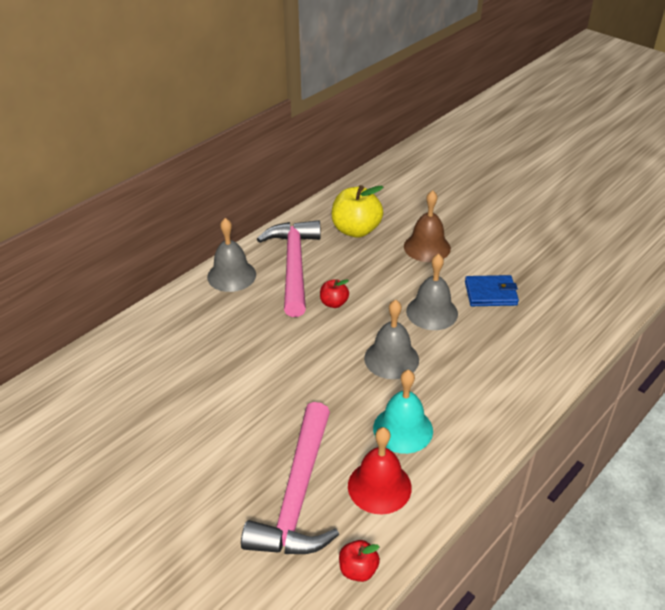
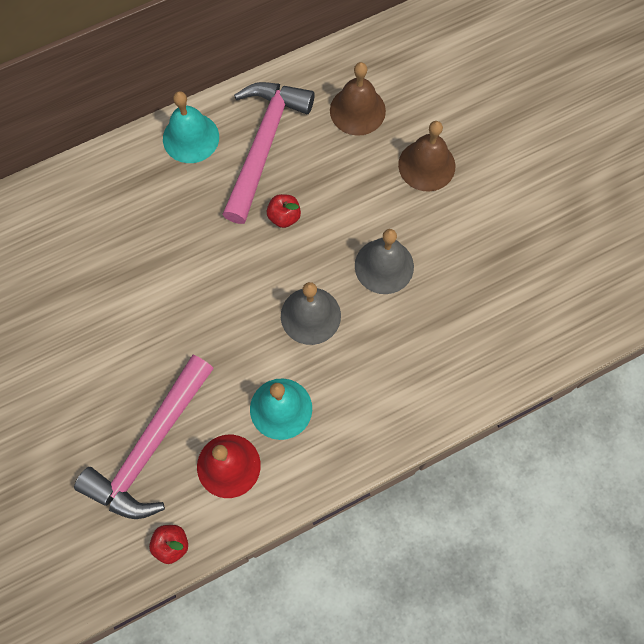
camera: 20 degrees right, 30 degrees up
(231, 275) = (191, 138): grey bell -> turquoise bell
(356, 230) = (357, 110): yellow apple -> brown bell
(490, 293) = (463, 261): blue wallet -> none

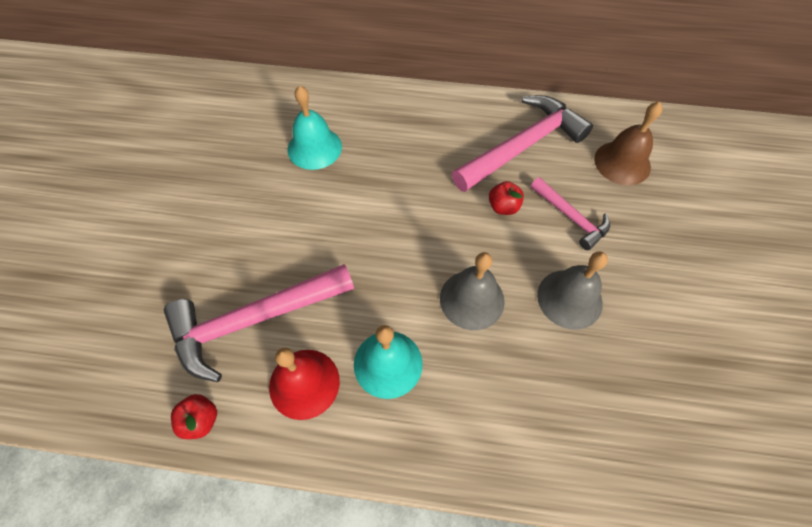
camera: 35 degrees right, 10 degrees down
(191, 138) = (467, 112): turquoise bell -> turquoise bell (314, 148)
(345, 192) = (571, 217): none -> pink hammer
(426, 165) = (663, 238): brown bell -> none

